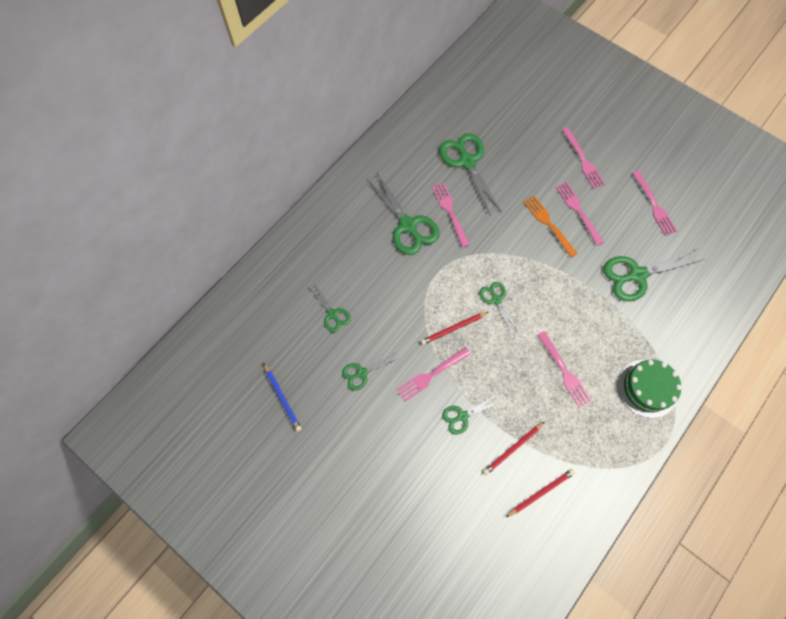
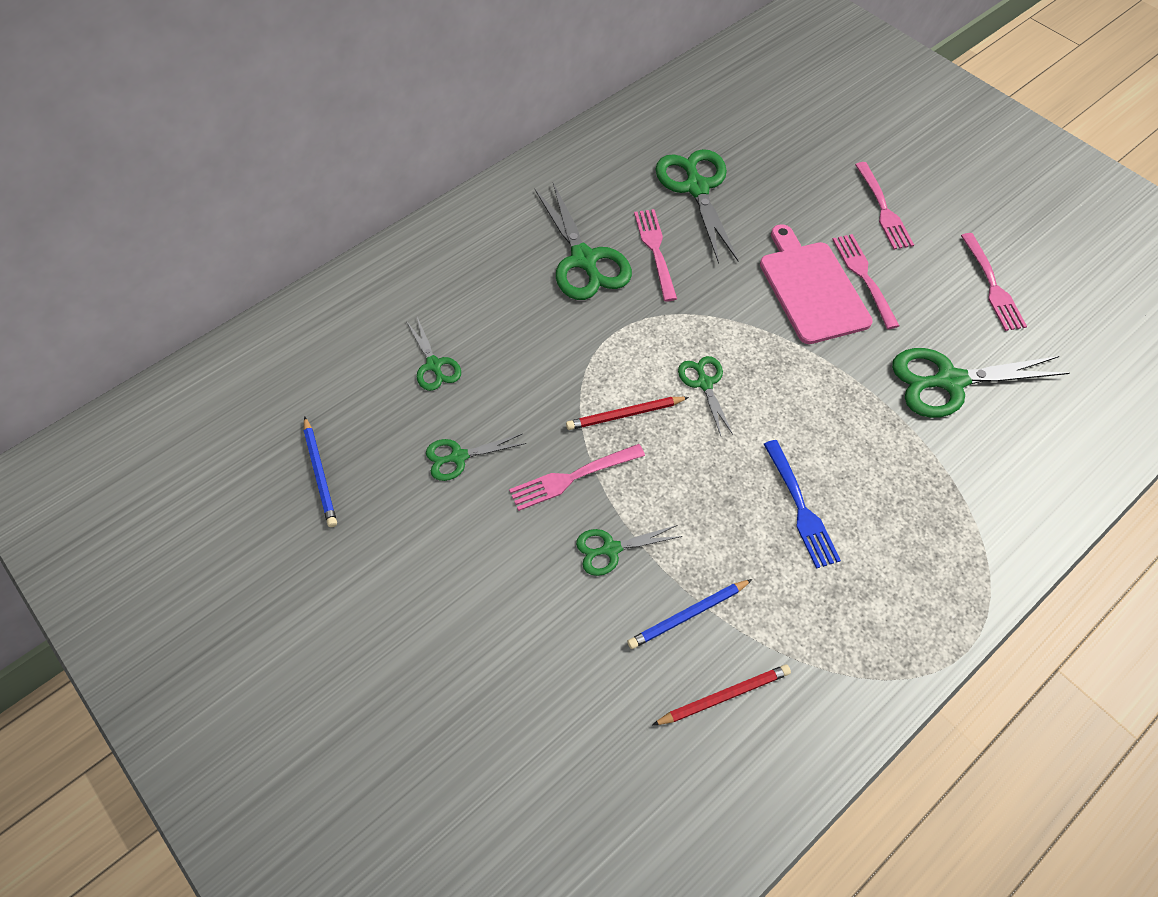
camera: 10 degrees right, 10 degrees down
(513, 448) = (688, 615): red pencil -> blue pencil
(548, 224) = (812, 288): orange fork -> pink cutting board
(564, 371) = (800, 507): pink fork -> blue fork
(647, 388) = (943, 557): green cake -> none

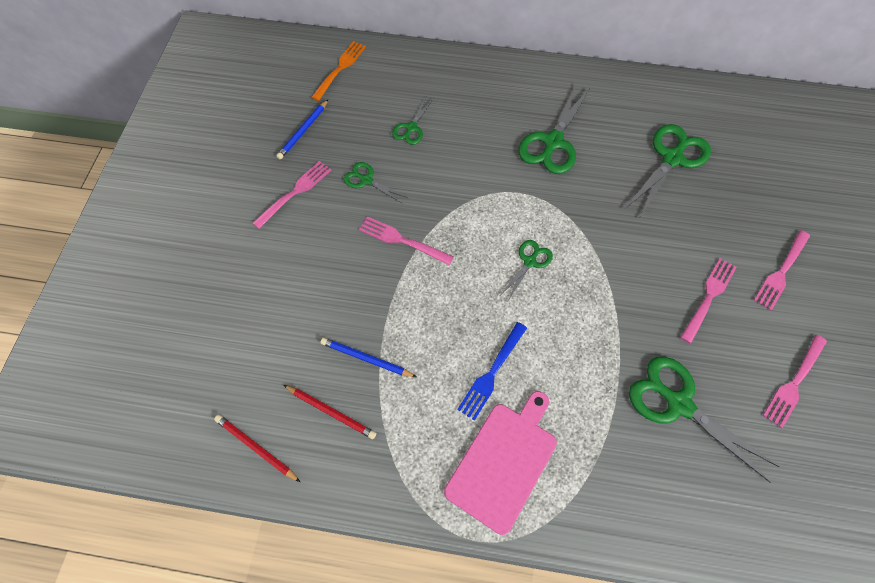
camera: 50 degrees right, 5 degrees up
(271, 374) = (340, 69): none -> orange fork
(611, 549) = (374, 291): green scissors -> none
(625, 414) = (467, 237): red pencil -> red pencil (256, 448)
(655, 251) = (599, 171): pink fork -> pink fork (295, 192)
(812, 288) = (665, 273): pink cutting board -> pink cutting board (504, 462)

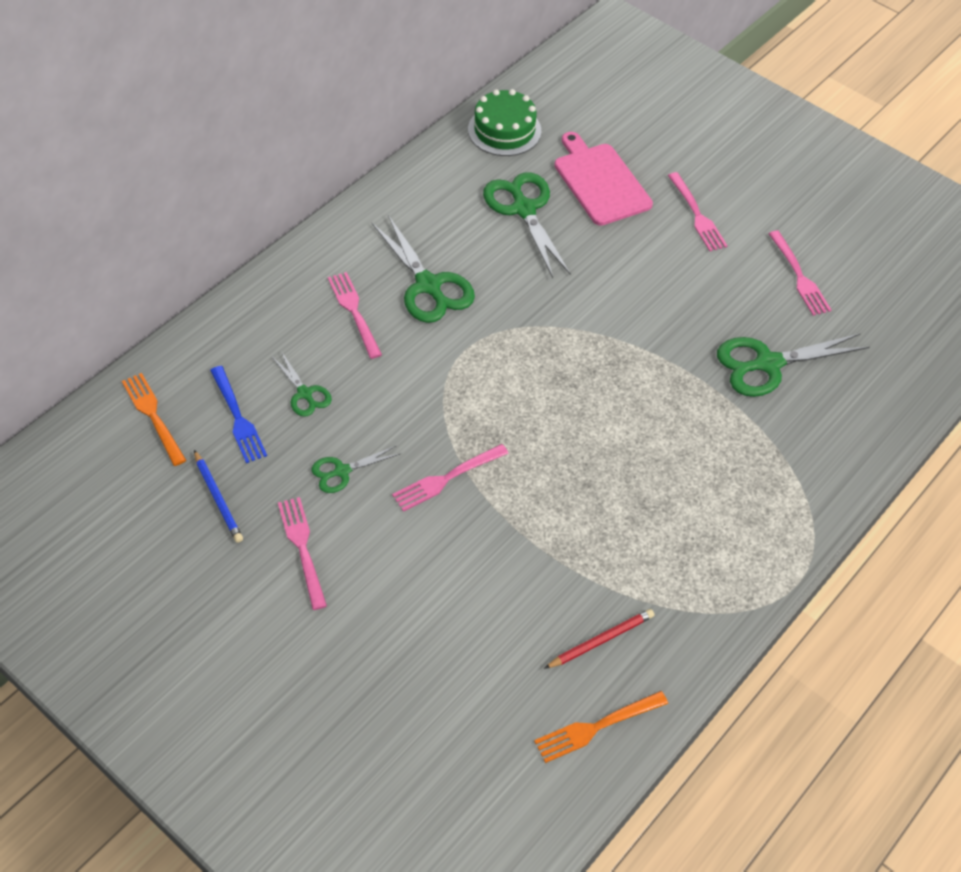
camera: 60 degrees left, 10 degrees down
(256, 448) = (597, 727): red pencil -> orange fork
(366, 358) = (563, 580): blue pencil -> none
(492, 373) = (649, 483): blue fork -> blue fork (238, 417)
(504, 462) = (740, 522): pink cutting board -> pink cutting board (600, 181)
(530, 262) = (553, 386): green scissors -> none
(708, 297) = (685, 279): pink fork -> pink fork (354, 312)
(732, 108) = (504, 130): none -> green cake

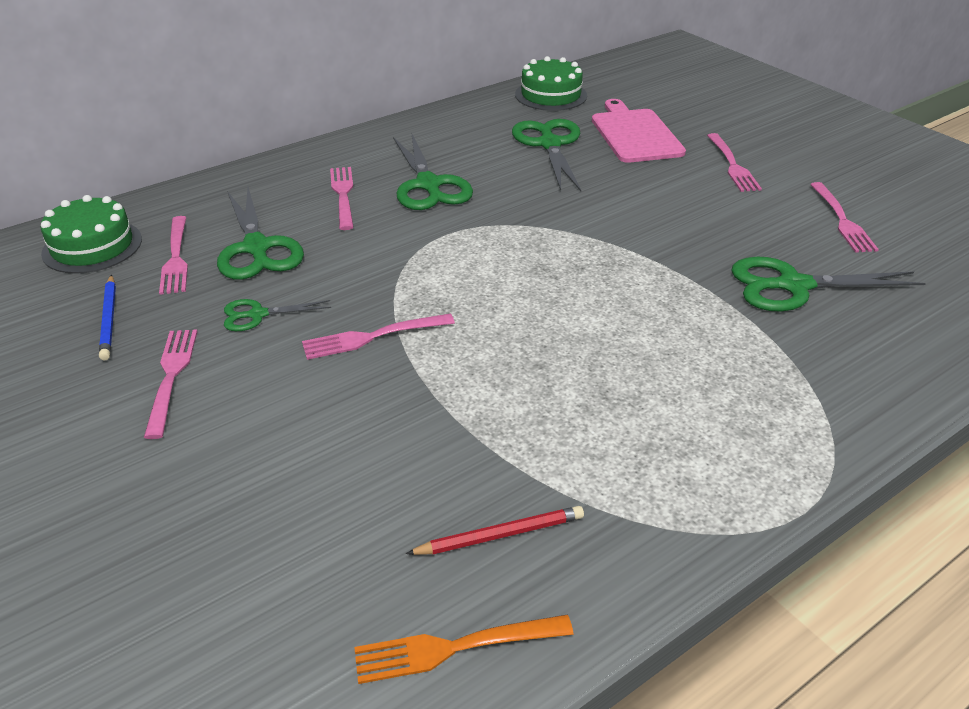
camera: 15 degrees right, 15 degrees down
(153, 416) = (92, 246): orange fork -> green cake
(238, 417) = (176, 257): blue fork -> pink fork
(304, 394) = (256, 248): green scissors -> green scissors, size x1.83

